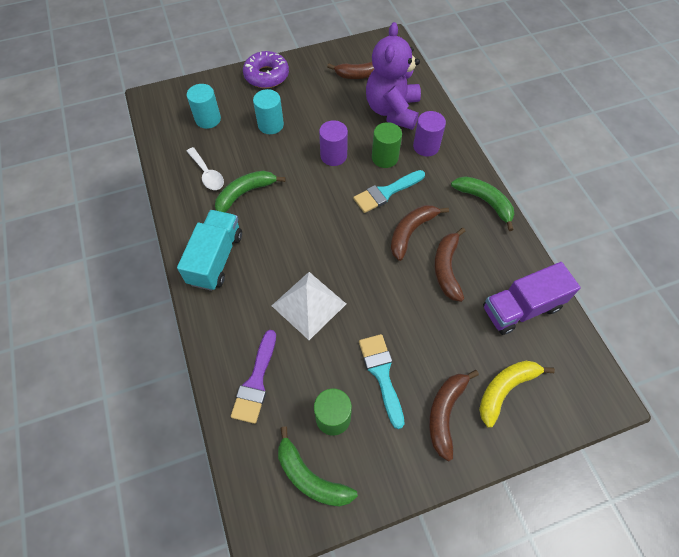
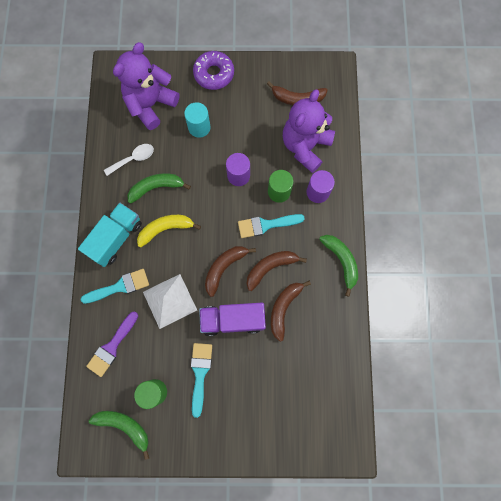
camera: 20 degrees right, 15 degrees up
(207, 174) = (133, 159): white spoon -> white spoon turned 105 degrees counterclockwise
(208, 119) = (151, 104): turquoise cylinder -> purple teddy bear
(240, 309) = (120, 286): none -> turquoise brush
(310, 477) = (124, 426): green banana -> green banana turned 150 degrees clockwise
(445, 413) = (232, 418): brown banana -> brown banana (224, 268)
(505, 389) = (282, 417): yellow banana -> yellow banana (166, 229)
(521, 308) = (324, 361): purple truck -> purple truck (233, 320)

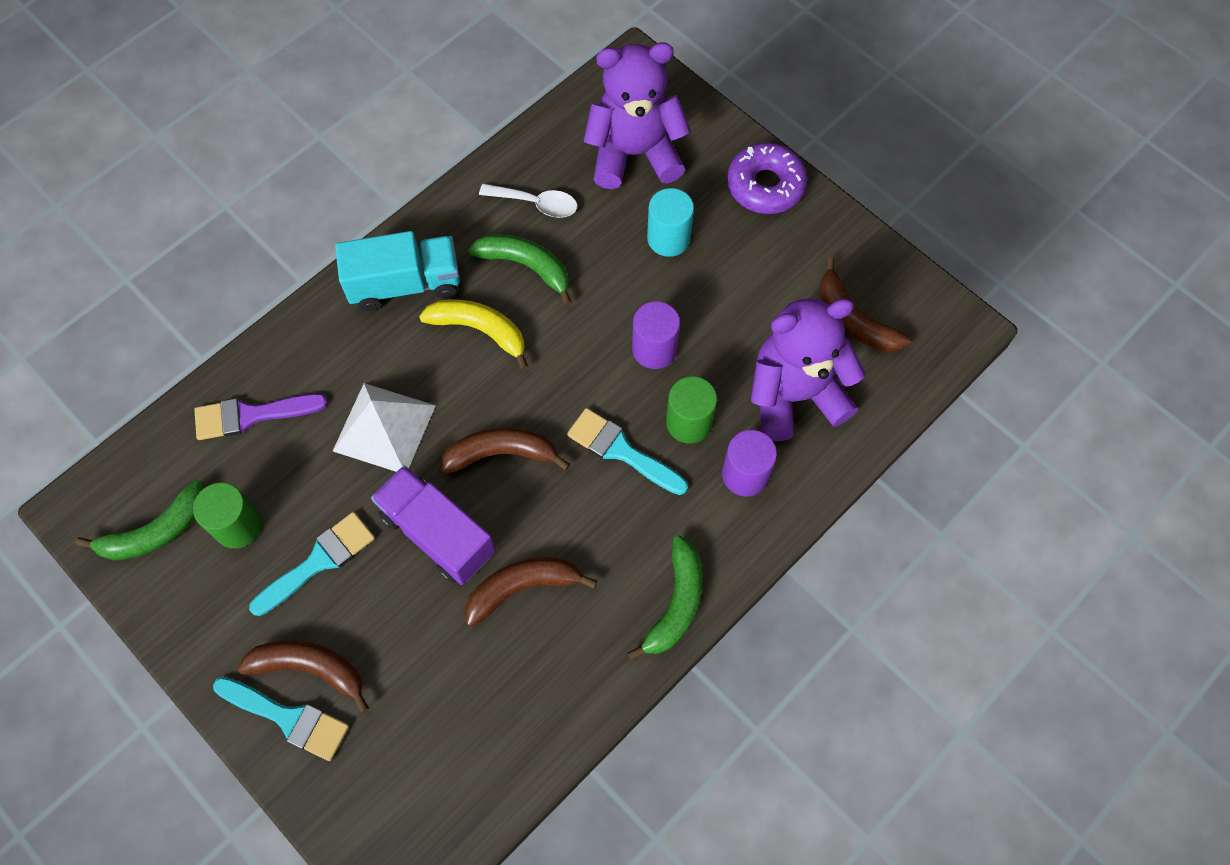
camera: 45 degrees right, 10 degrees down
(120, 286) = (343, 349): turquoise brush -> turquoise brush (288, 718)
(124, 426) = (156, 531): green banana -> green banana turned 75 degrees clockwise
(270, 267) = (564, 514): brown banana -> brown banana (310, 669)

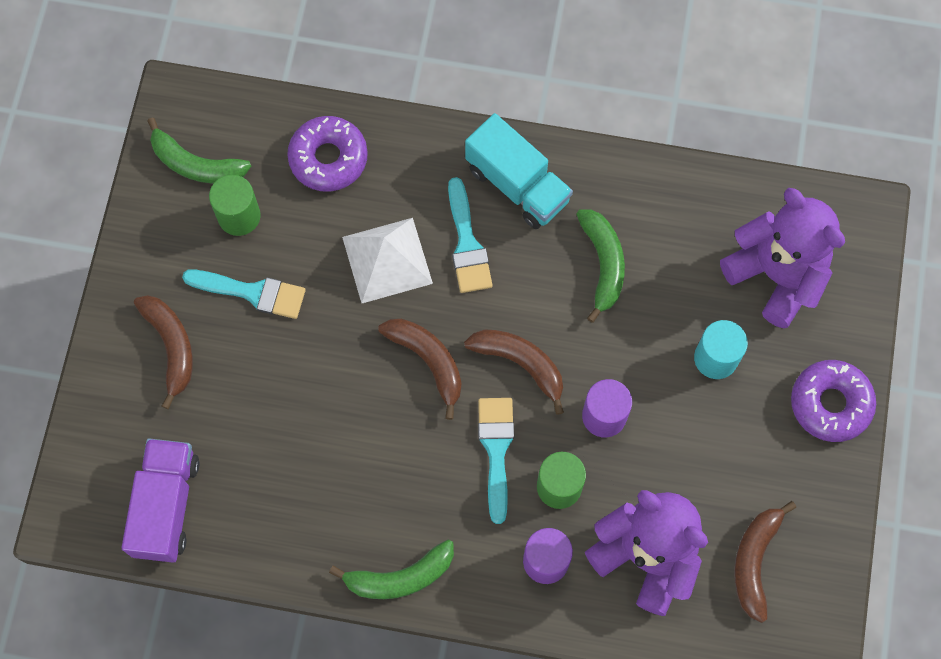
camera: 55 degrees right, 5 degrees up
(251, 415) = (328, 158): purple brush -> purple donut
(288, 718) = (127, 359): turquoise brush -> turquoise brush (467, 244)
(437, 534) = (331, 361): purple truck -> purple truck (166, 506)
(480, 330) = (520, 270): yellow banana -> none
(523, 588) = (333, 453): brown banana -> brown banana (520, 364)
(536, 204) = (666, 231): white spoon -> none

